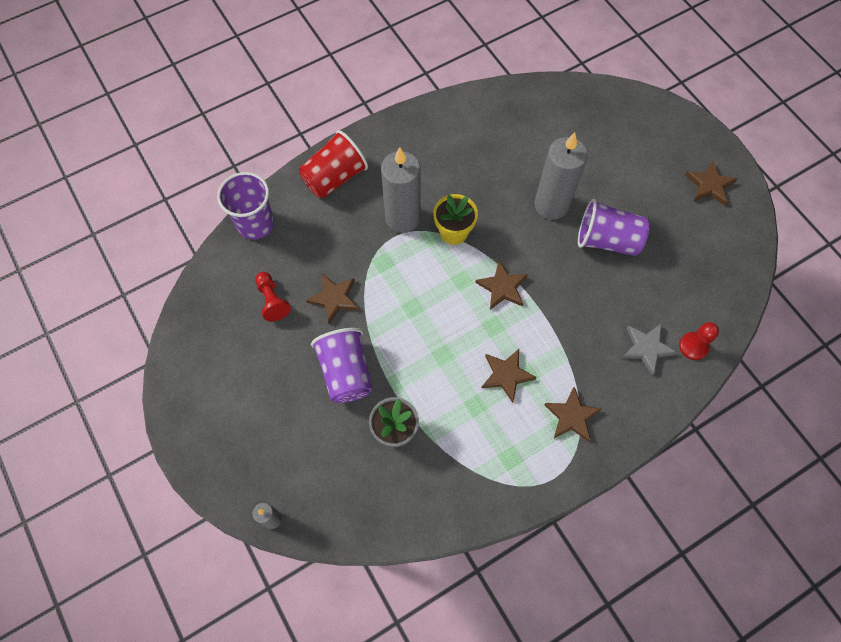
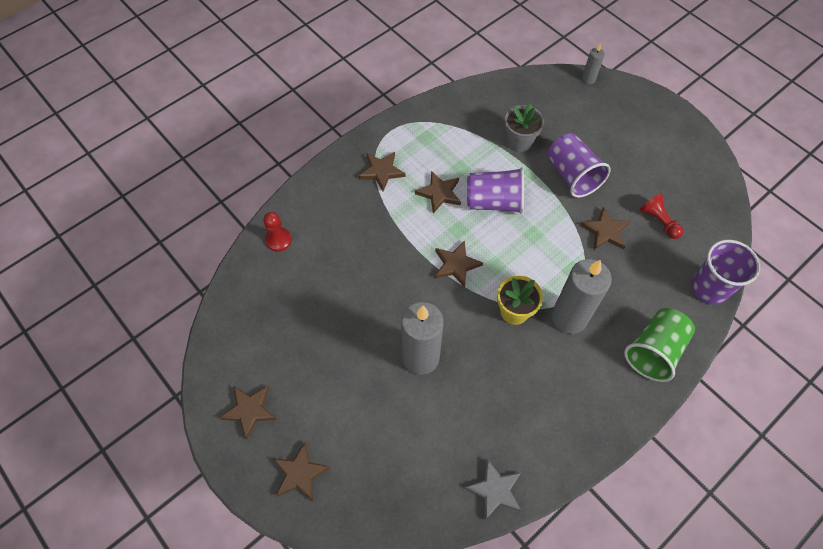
camera: 170 degrees right, 5 degrees down
(334, 177) = (654, 351): red cup -> green cup
(607, 240) = (360, 328): purple cup -> purple cup (494, 202)
(647, 348) = (320, 232): grey star -> grey star (495, 490)
(663, 133) = (300, 473): none -> brown star

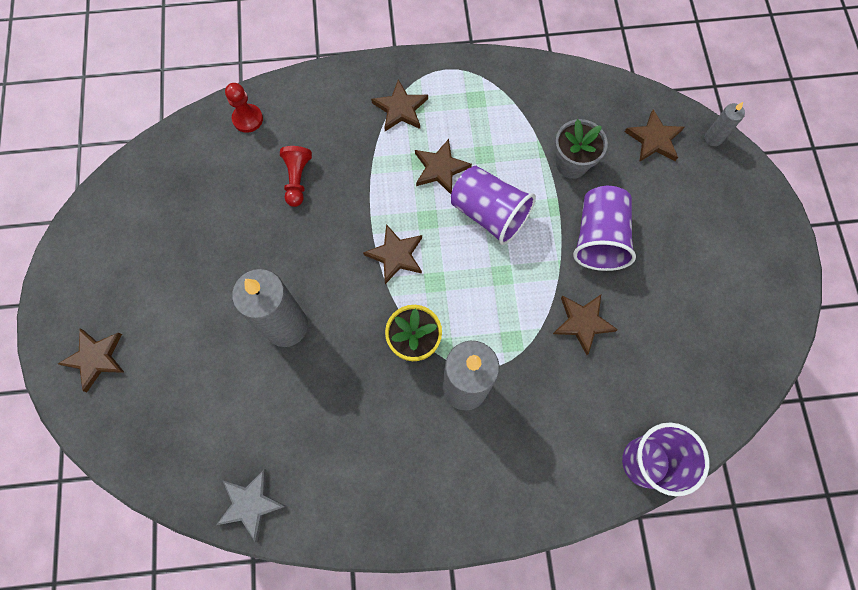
camera: 35 degrees right, 10 degrees up
(250, 410) = (98, 269): brown star -> brown star (654, 139)
(654, 351) = (525, 485): green cup -> none
(658, 221) = (653, 350): red pawn -> red pawn (297, 179)

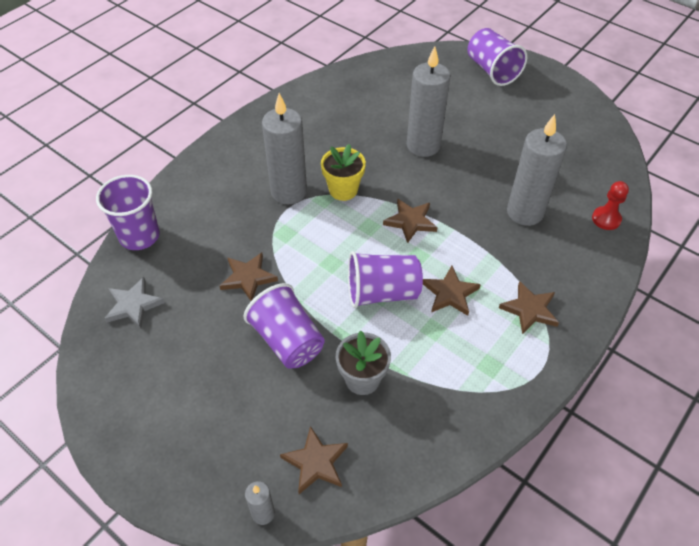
camera: 135 degrees right, 20 degrees down
(96, 358) = (492, 70): brown star -> purple cup
(250, 504) = (343, 79): grey star -> grey star (133, 305)
(297, 179) = (525, 212): red pawn -> grey candle

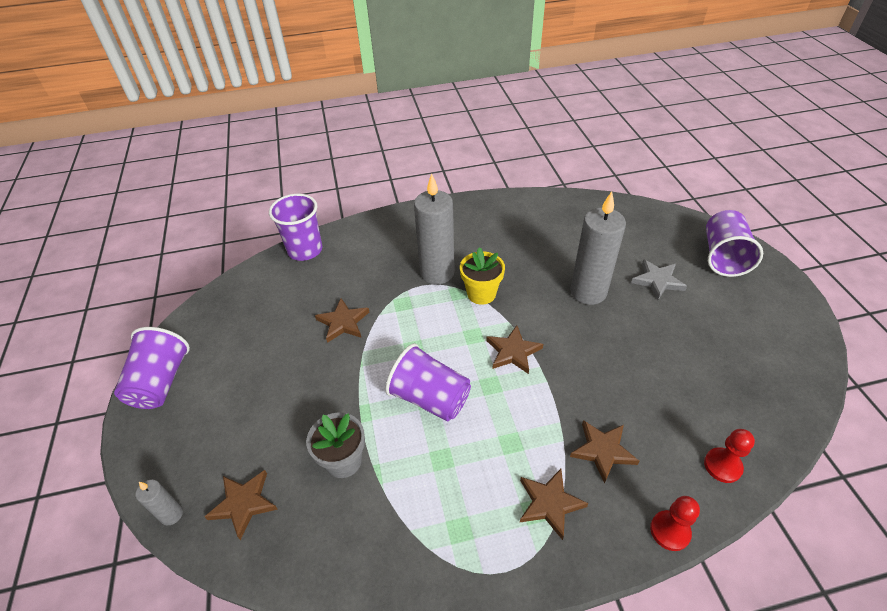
camera: 40 degrees right, 5 degrees down
(133, 305) = (253, 296): grey star -> grey star (657, 281)
(287, 340) = (321, 389): purple cup -> purple cup (161, 382)
(450, 293) = (487, 437): brown star -> brown star (603, 451)
(525, 212) = (633, 406): grey candle -> none
(610, 278) = (670, 531): none -> red pawn

